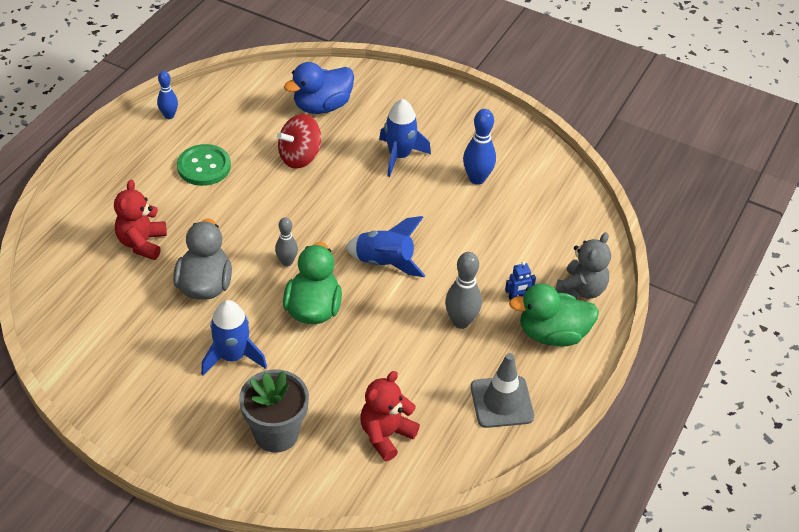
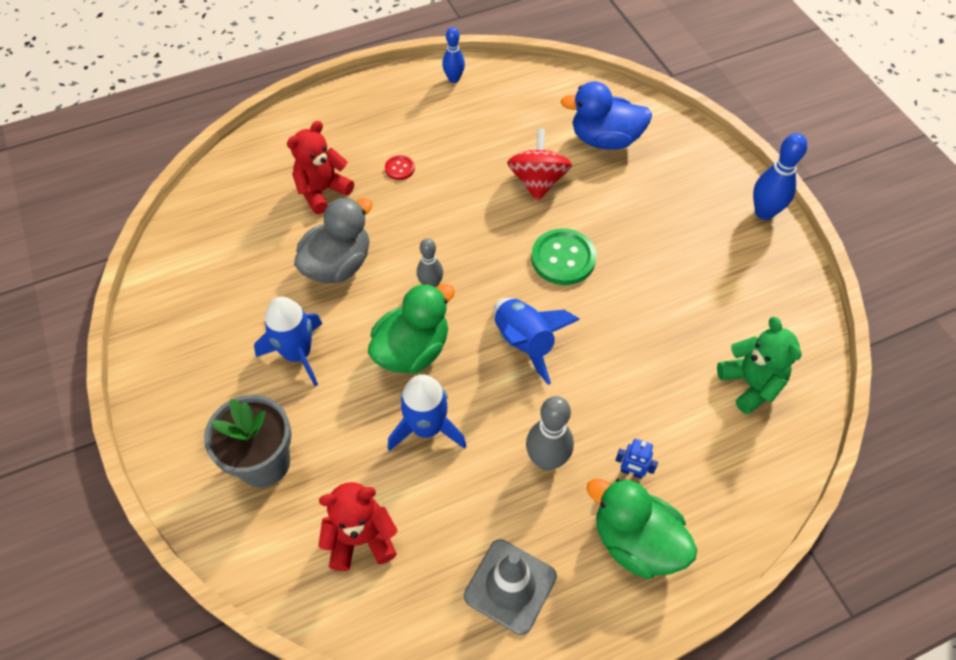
camera: 40 degrees right, 10 degrees up
(188, 198) = (399, 168): none -> red button
(204, 167) = (440, 145): green button -> green button (563, 258)
(300, 157) = (537, 182): red spinning top -> red spinning top turned 90 degrees clockwise
(399, 156) = (639, 233): blue rocket -> blue rocket (426, 428)
(477, 179) = (702, 304): blue bowling pin -> blue bowling pin (764, 212)
(544, 210) = (750, 384): none -> green teddy bear
(581, 289) = (715, 508): grey teddy bear -> none

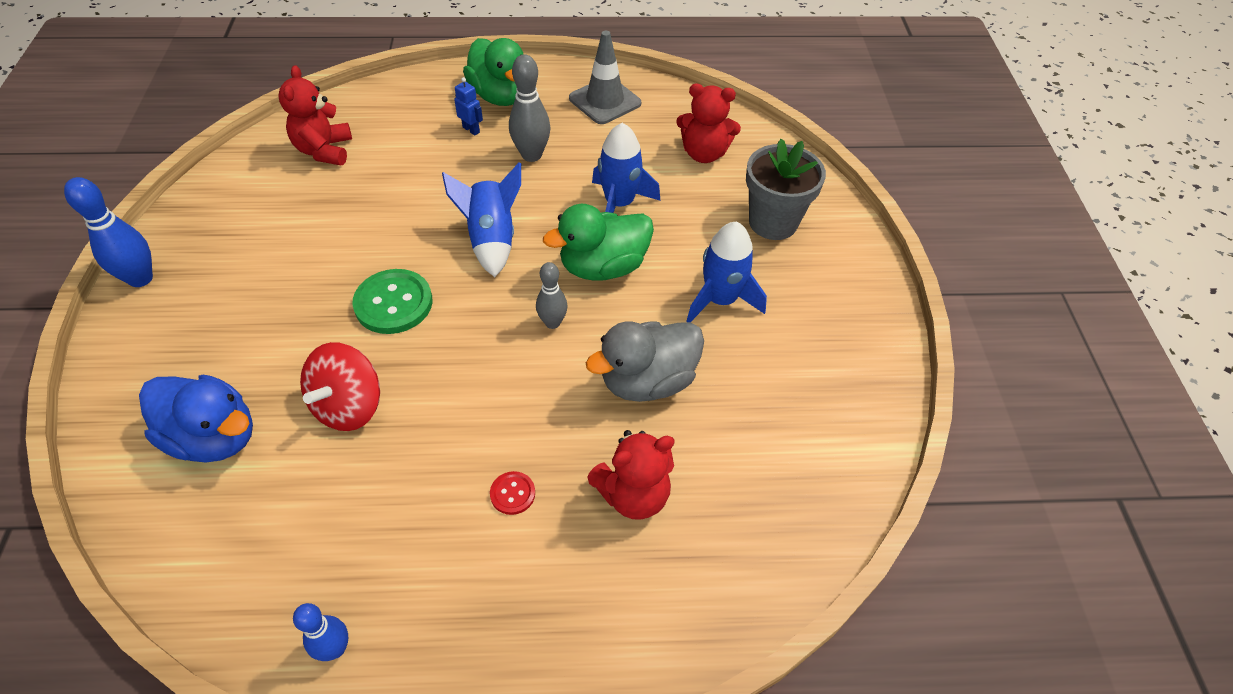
camera: 160 degrees left, 5 degrees down
(750, 384) = (324, 150): green teddy bear -> red teddy bear

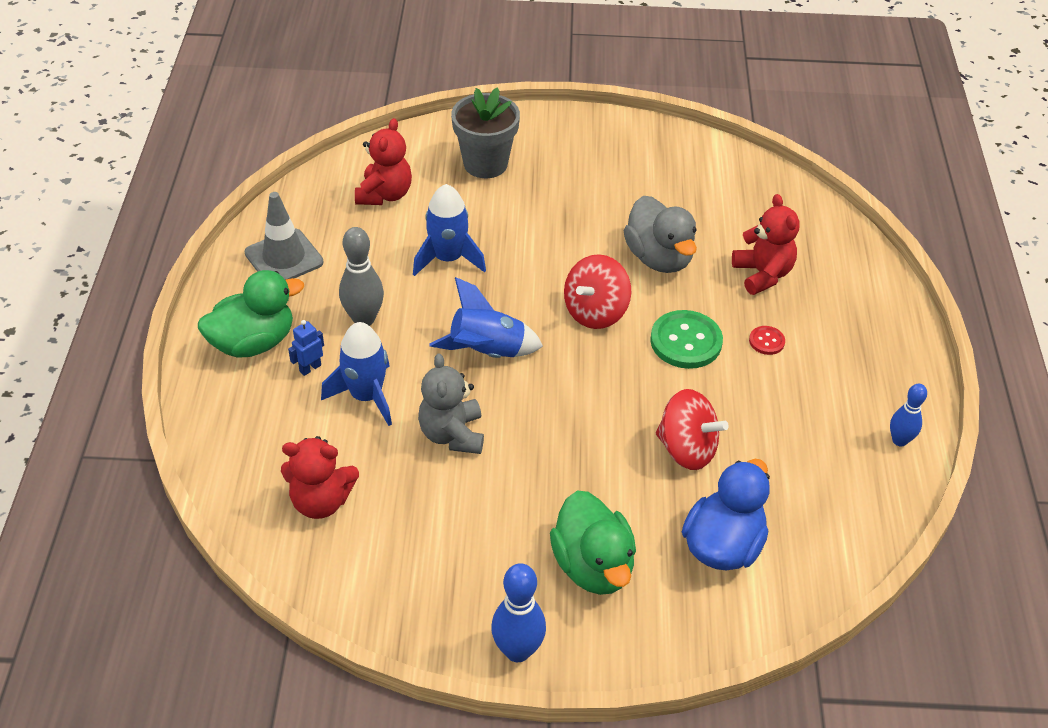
camera: 85 degrees left, 5 degrees down
(388, 222) = (452, 434): none -> grey teddy bear
(393, 303) = (567, 424): green button -> green button (686, 341)
(552, 323) = (595, 312): grey bowling pin -> red spinning top
(603, 267) = (530, 275): green duck -> green duck (593, 566)
(720, 299) = (574, 207): blue rocket -> blue rocket (366, 396)

